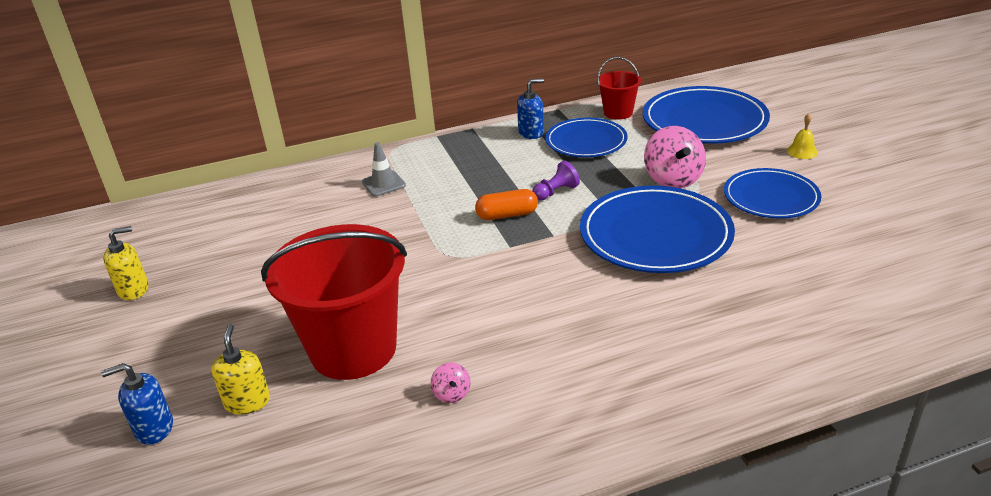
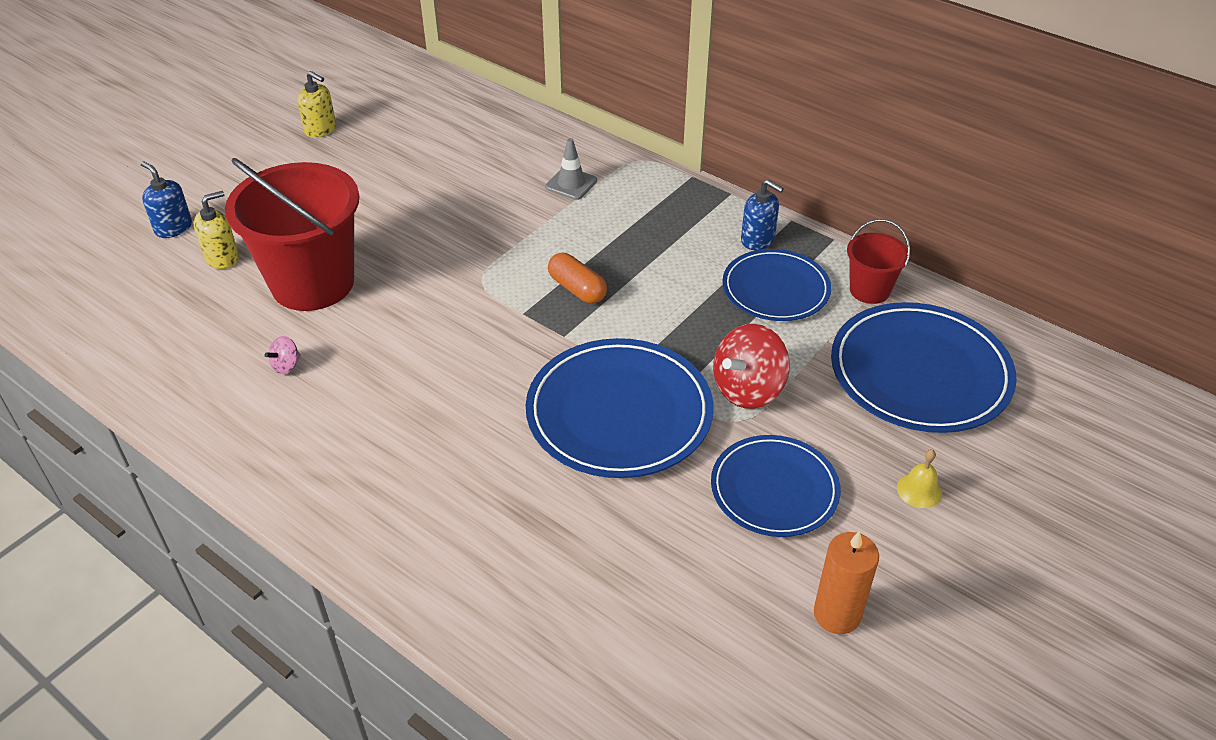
camera: 55 degrees right, 10 degrees up
(556, 192) = (647, 306): purple pawn -> none
(673, 179) = (748, 389): pink spinning top -> red spinning top
(889, 208) = (837, 614): none -> orange candle

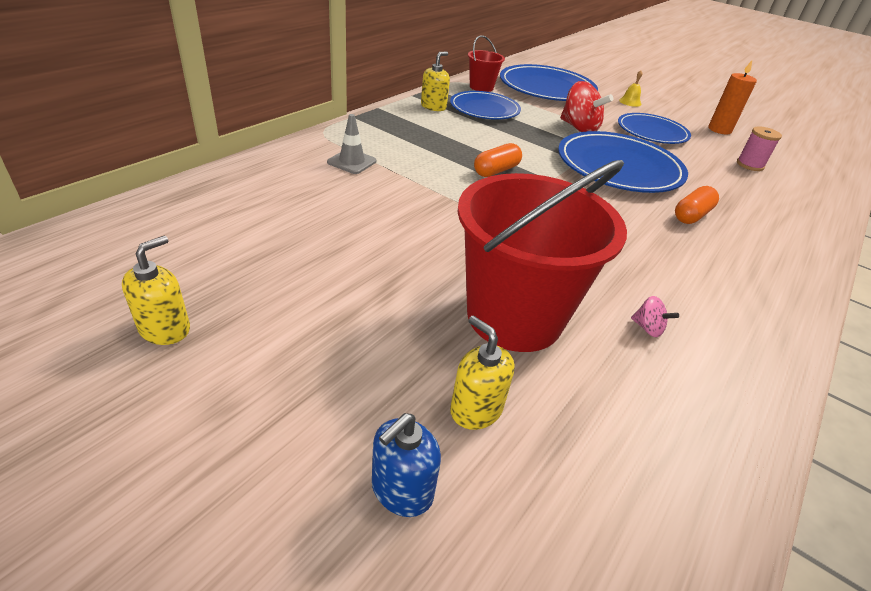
camera: 95 degrees left, 5 degrees down
(492, 462) = (691, 215): none -> orange capsule
(678, 606) = (750, 165): none -> pink spool
(758, 240) = (433, 107): blue soap dispenser -> yellow soap dispenser

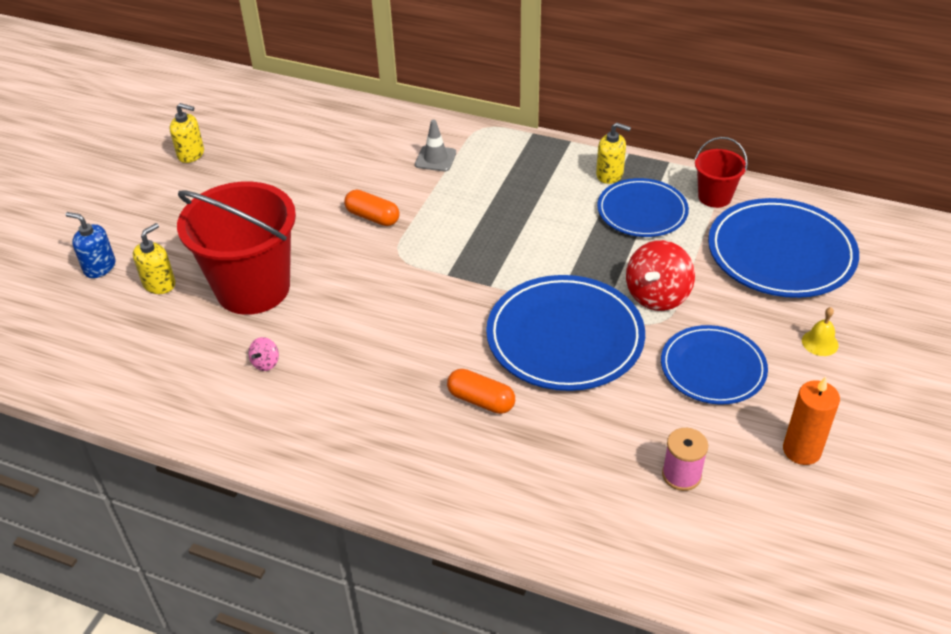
camera: 80 degrees right, 5 degrees up
(496, 171) = (482, 245): orange capsule -> orange capsule (372, 217)

